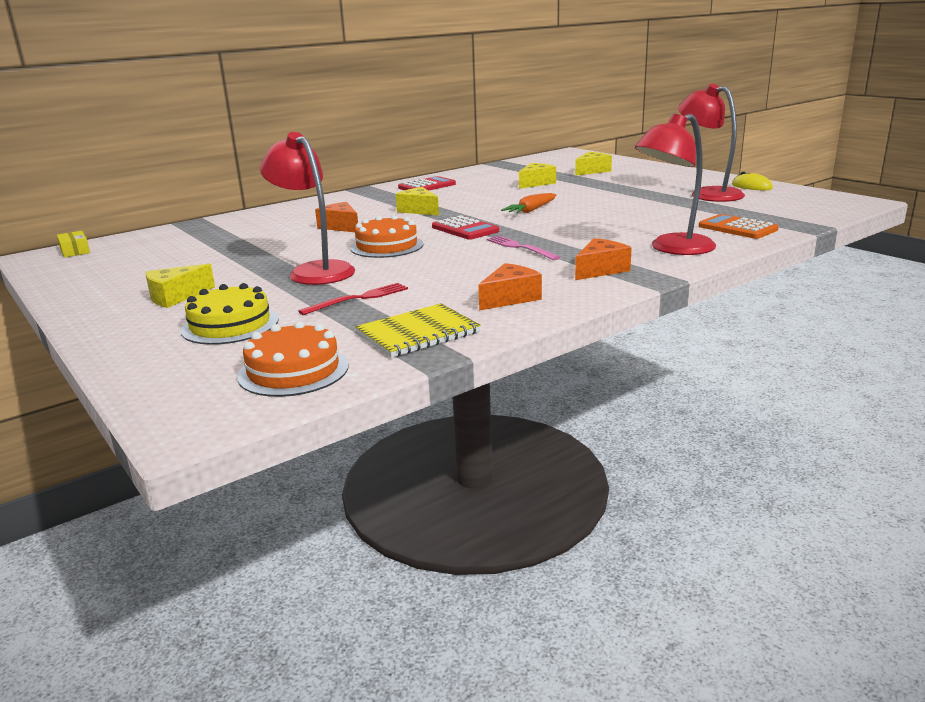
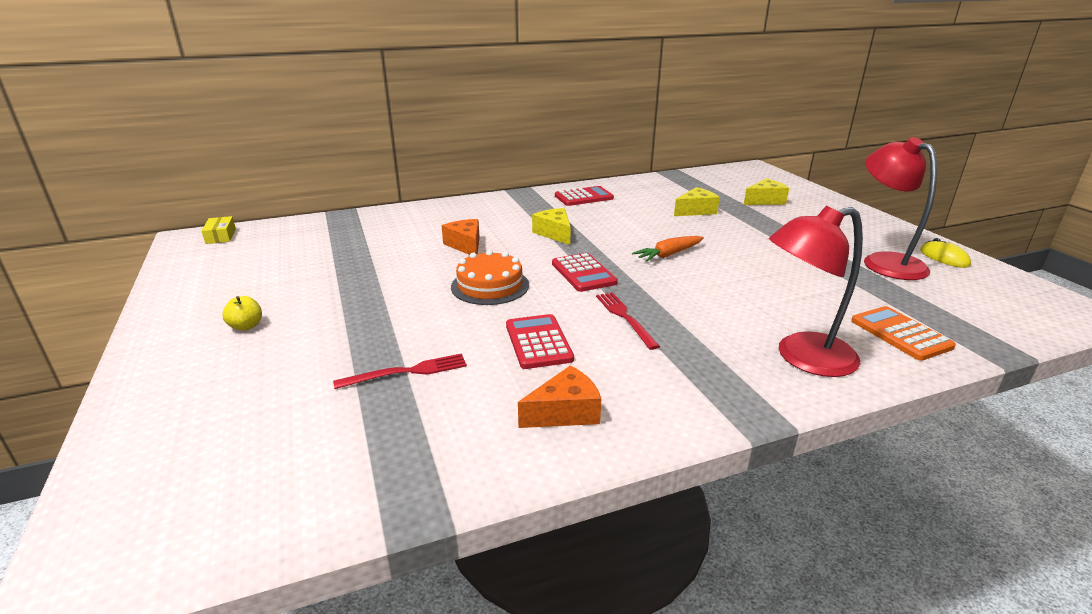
camera: 15 degrees right, 5 degrees up
(176, 297) = (246, 326): yellow cheese -> yellow apple
(230, 325) = (258, 387): yellow cake -> none
(293, 371) = (255, 495): orange cake -> none
(315, 271) = (397, 312): red lamp -> none
(418, 333) = (427, 456): yellow notebook -> none
(458, 269) = (538, 342): none -> red calculator
(520, 248) = (625, 318): pink fork -> red fork
(600, 270) = (696, 381): orange cheese -> none

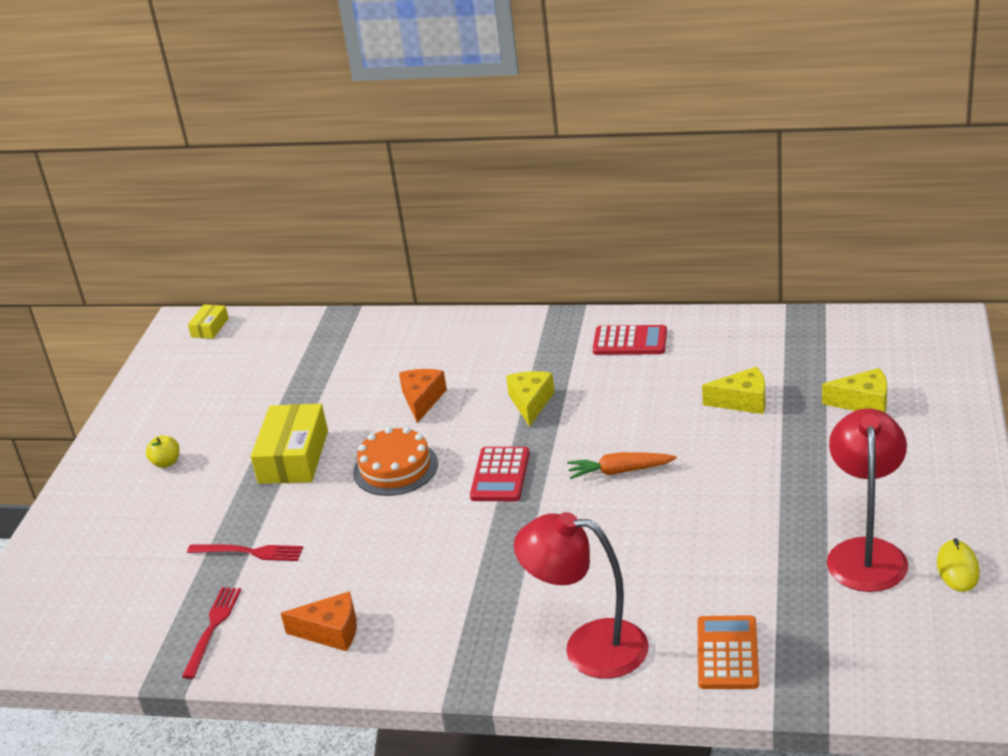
camera: 35 degrees right, 5 degrees up
(384, 297) = (293, 457): none -> yellow box
(538, 342) = (375, 553): red calculator -> none
(625, 318) = (479, 548): red fork -> red fork (212, 628)

